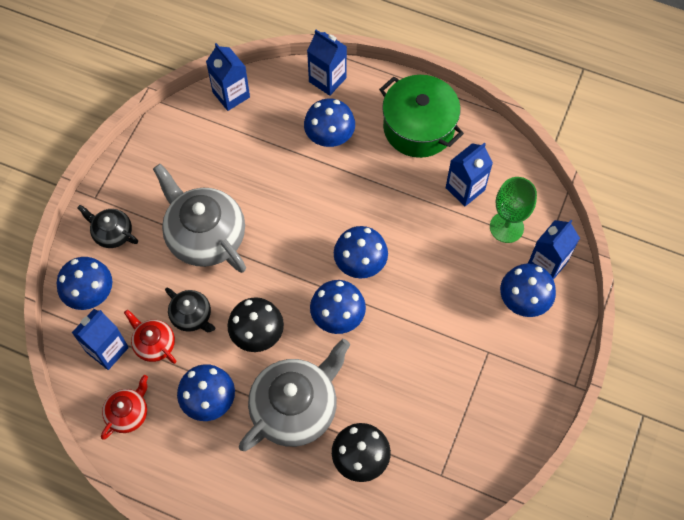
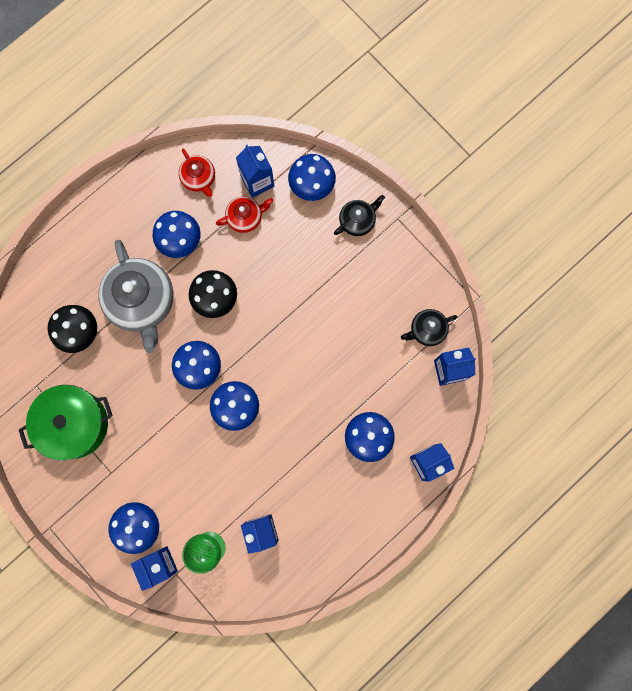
camera: 115 degrees right, 15 degrees up
(192, 316) = (254, 254): black teapot -> black teapot (427, 330)
(205, 236) = (320, 292): grey teapot -> none
(418, 127) = (341, 521): green pot -> green pot (74, 424)

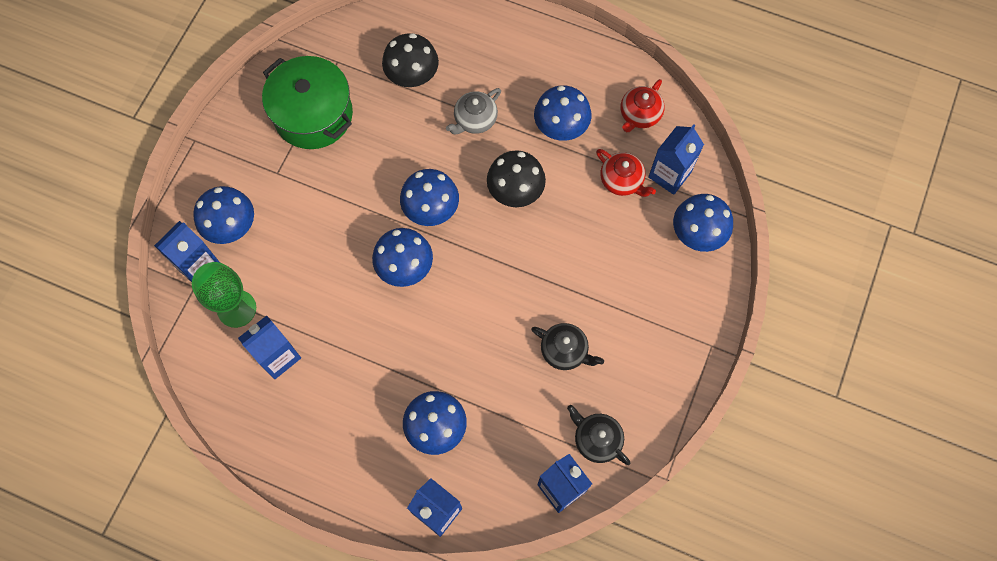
camera: 65 degrees right, 10 degrees down
(141, 301) = (475, 120): grey teapot -> grey teapot, size x0.51
(357, 220) = (684, 301): black teapot -> black teapot (565, 351)

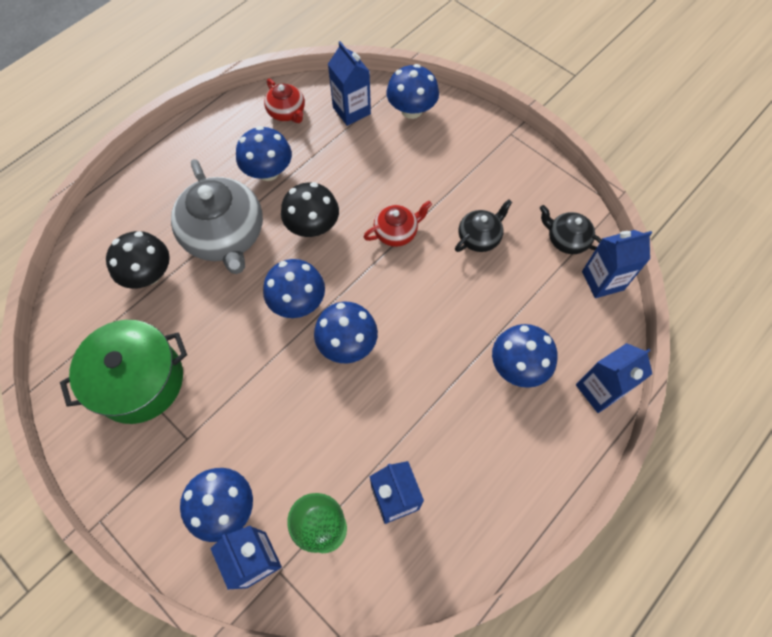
camera: 70 degrees left, 5 degrees down
(475, 120) = (225, 236): grey teapot -> grey teapot, size x1.97
(596, 439) = (566, 240): black teapot -> black teapot turned 60 degrees clockwise
(622, 180) = (341, 144): red teapot -> red teapot (396, 232)

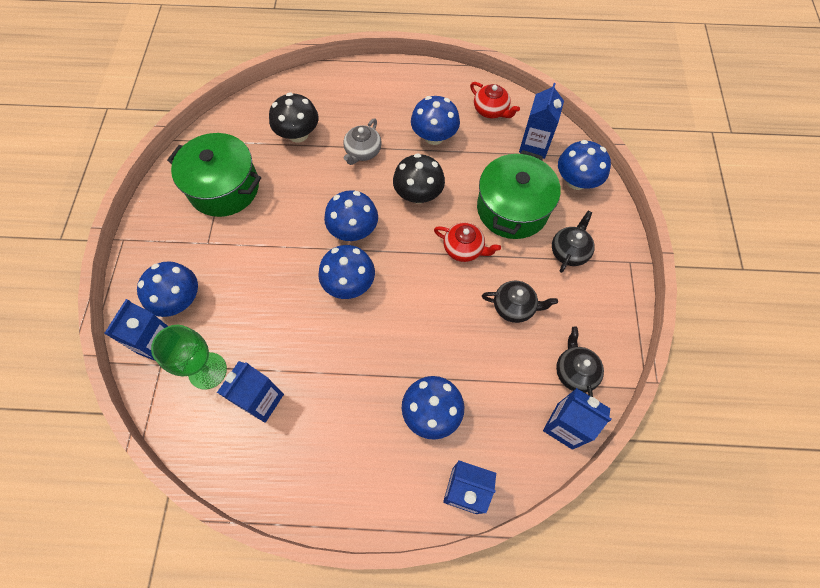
camera: 50 degrees right, 0 degrees up
(225, 236) = (362, 152): grey teapot -> grey teapot, size x0.51
(287, 112) = (491, 110): red teapot -> red teapot turned 60 degrees counterclockwise
(393, 171) = (512, 209): none -> green pot
(467, 163) = (569, 251): none -> black teapot

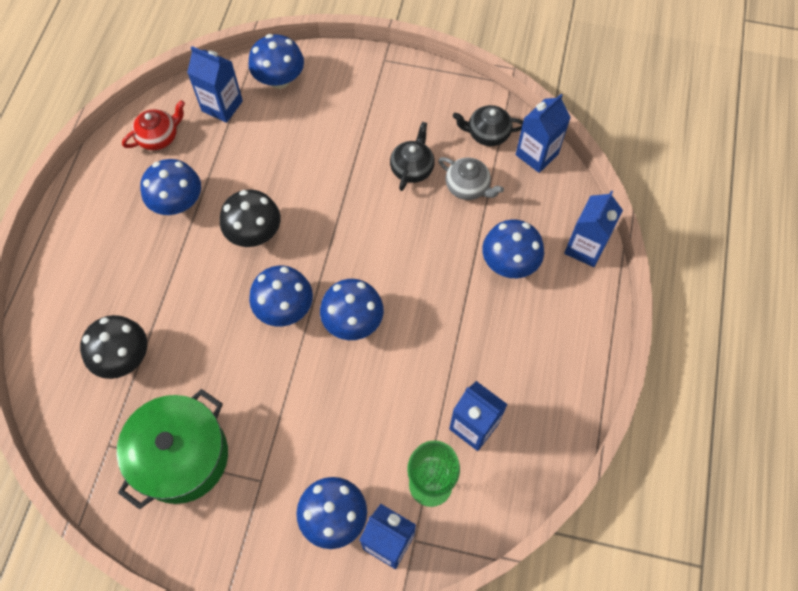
camera: 80 degrees left, 0 degrees up
(362, 152) = (175, 284): grey teapot -> grey teapot (468, 187)
(464, 248) = (336, 200): red teapot -> none
(512, 209) = (298, 145): green pot -> none
(569, 251) = (361, 106): black teapot -> none

